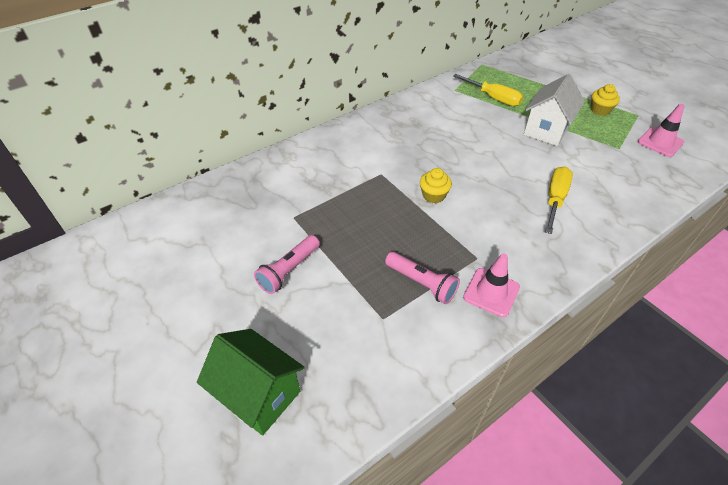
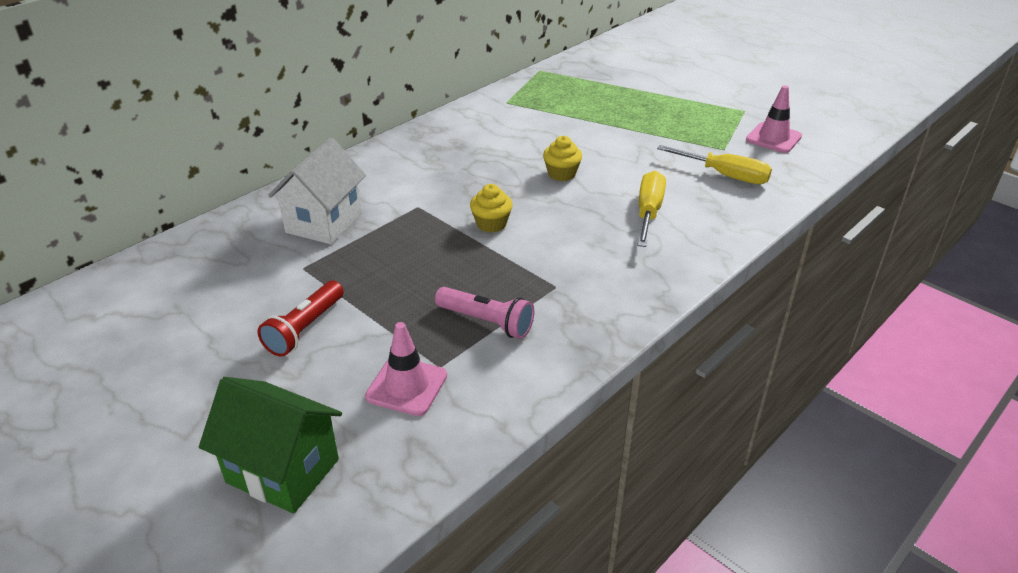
camera: 10 degrees left, 10 degrees down
(289, 271) = (305, 329): pink flashlight -> red flashlight
(491, 292) = (577, 321): pink traffic cone -> pink traffic cone (406, 386)
(493, 98) = (558, 107): yellow screwdriver -> yellow screwdriver (724, 175)
(546, 130) = (630, 137): white house -> white house (324, 222)
(600, 110) = (696, 109): yellow cupcake -> yellow cupcake (561, 174)

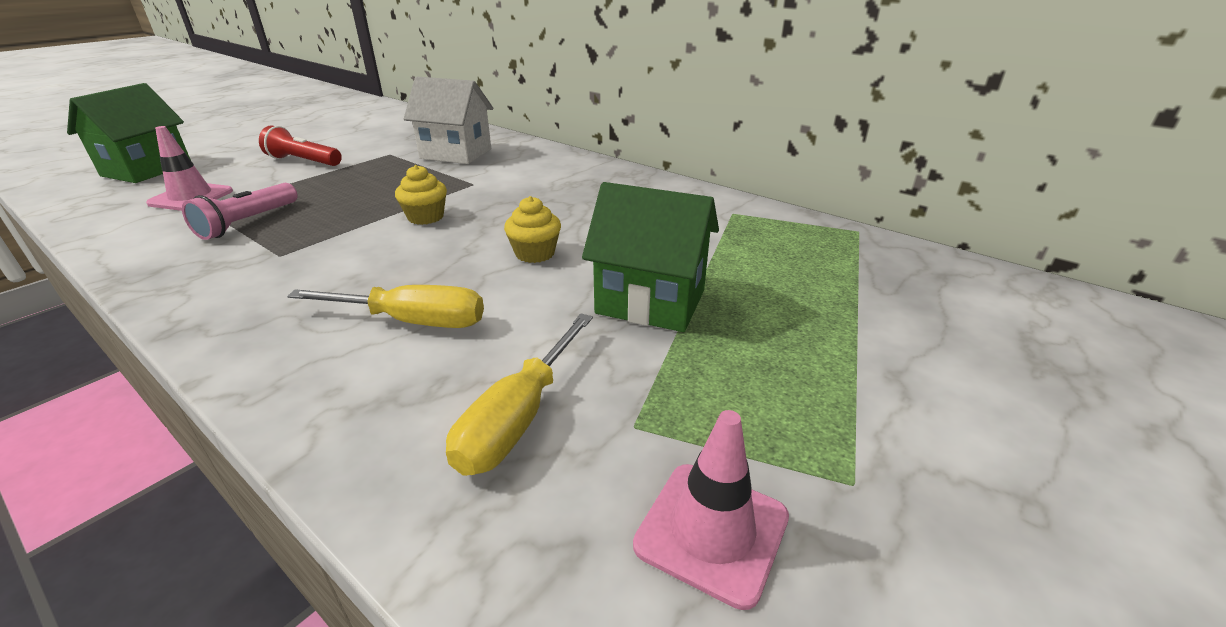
camera: 85 degrees right, 5 degrees down
(623, 138) = (650, 302): none -> green house

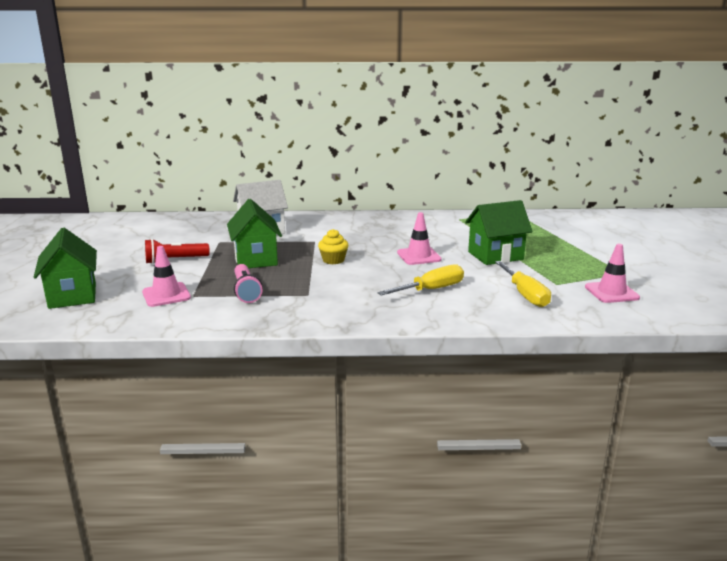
camera: 40 degrees left, 10 degrees down
(362, 185) = (255, 259): none -> green house
(535, 253) = (419, 256): yellow cupcake -> pink traffic cone

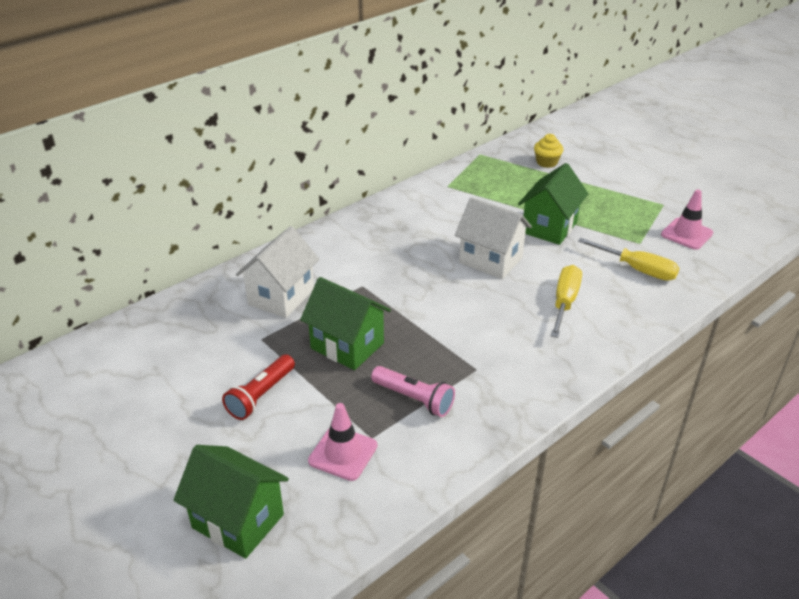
camera: 40 degrees left, 15 degrees up
(333, 260) = (425, 306): yellow cupcake -> yellow cupcake (546, 162)
(419, 256) = (491, 260): pink traffic cone -> white house

